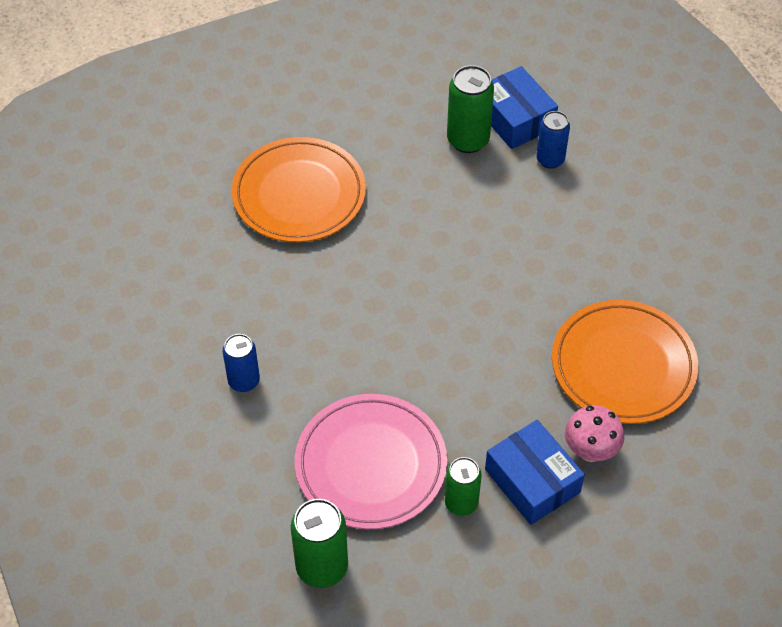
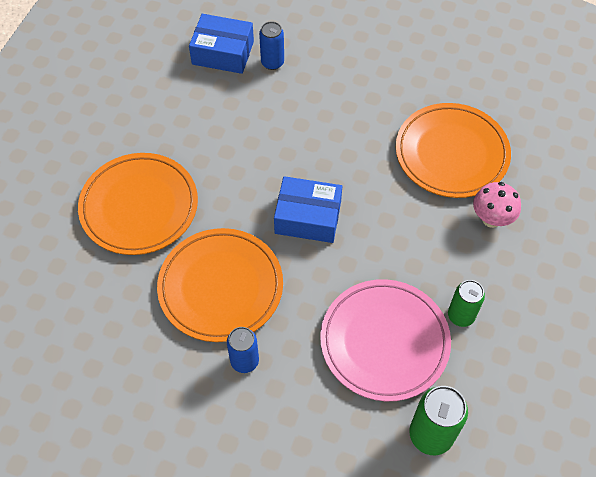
camera: 45 degrees left, 5 degrees up
(290, 309) = (221, 287): none -> orange plate
(468, 140) = (209, 87): green can -> none
(532, 481) = (482, 265): blue box -> blue box (308, 217)

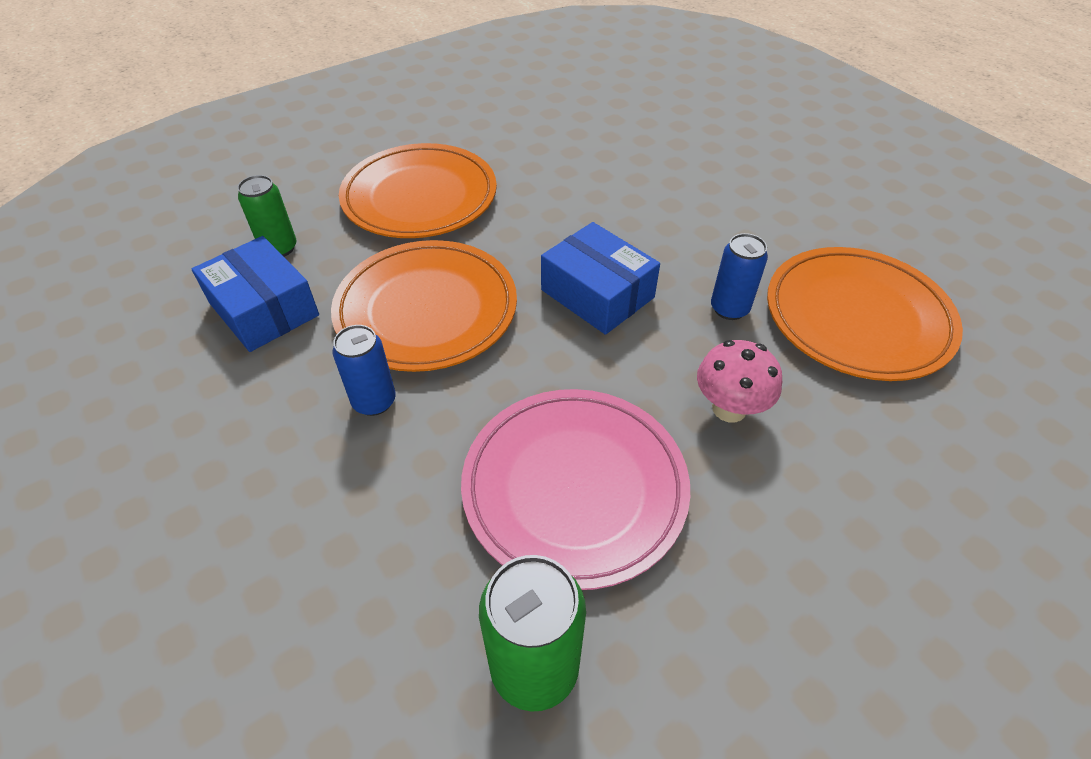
camera: 35 degrees right, 10 degrees down
(223, 53) = (637, 113): blue box -> blue box (264, 309)
(272, 62) = (686, 140): blue can -> blue can (729, 308)
(461, 316) = (721, 523): green can -> green can (279, 248)
(491, 219) = (867, 423): pink mushroom -> pink mushroom (729, 408)

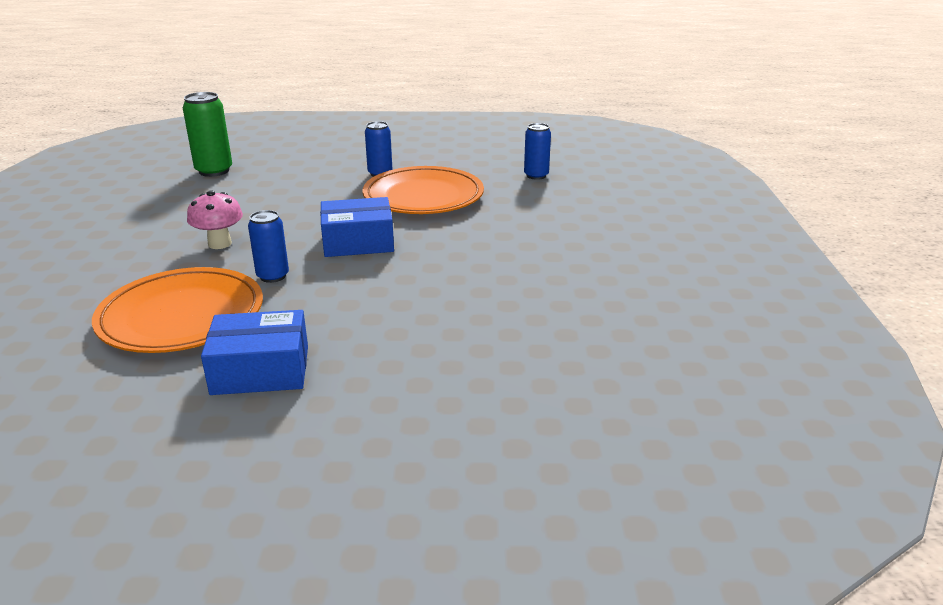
camera: 125 degrees right, 20 degrees down
(264, 309) = (485, 165): blue box -> blue box (260, 370)
(279, 248) = (536, 175): green can -> blue can
(420, 197) = (540, 220): orange plate -> none
(574, 488) = (258, 196): pink plate -> none

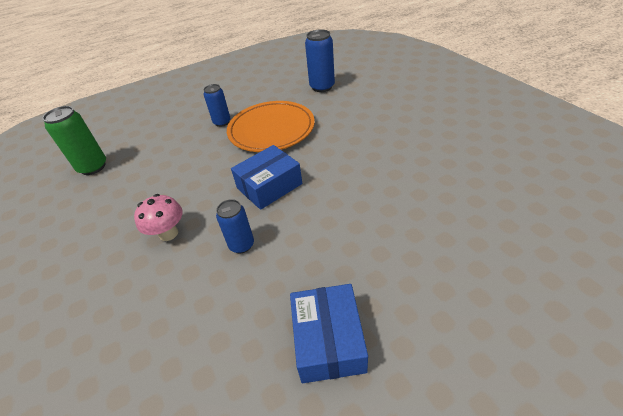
camera: 25 degrees left, 15 degrees up
(182, 316) = (211, 321): orange plate -> none
(260, 370) = (328, 340): blue box -> blue box turned 60 degrees counterclockwise
(536, 175) = (322, 87): blue can -> blue can, size x1.50

